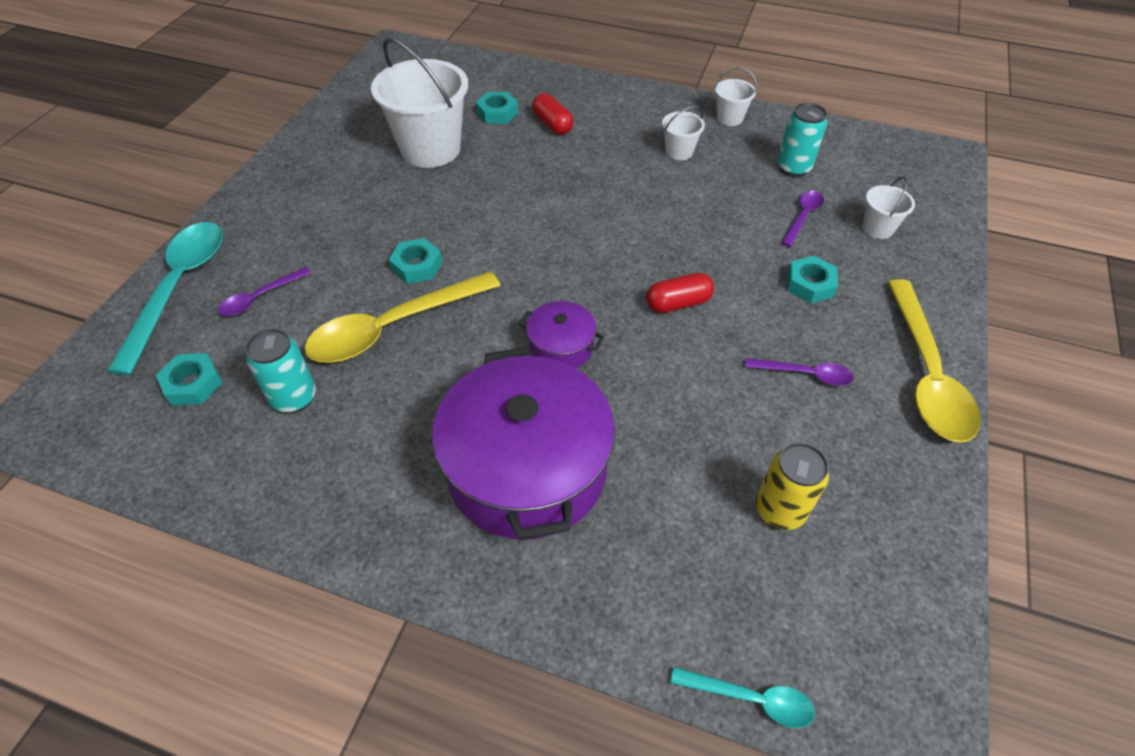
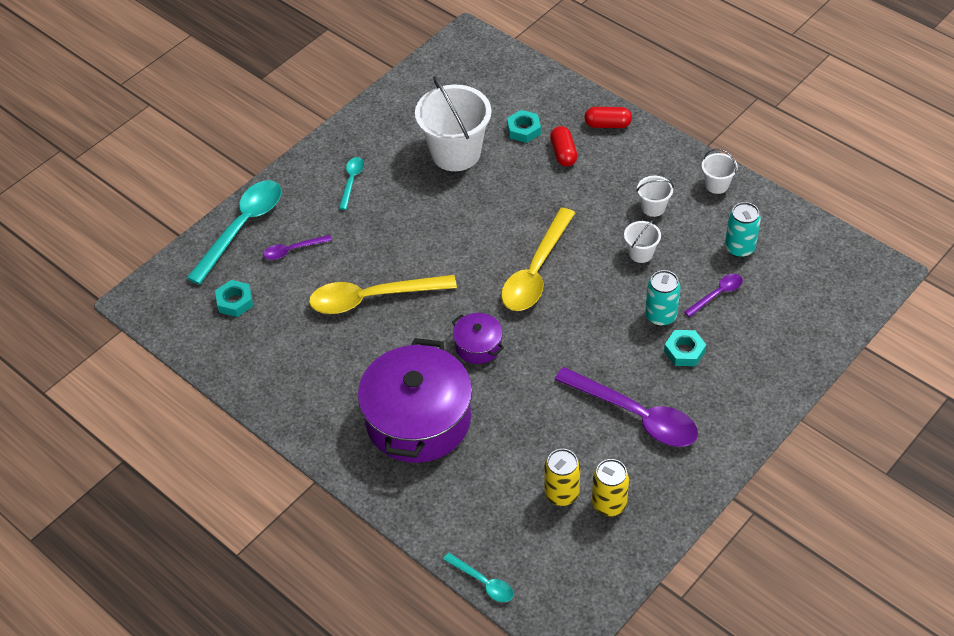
camera: 25 degrees right, 0 degrees up
(294, 398) = (293, 330): turquoise can -> turquoise can (660, 316)
(313, 203) = (351, 181): none -> turquoise spoon
(417, 266) = (406, 255): turquoise nut -> none
(678, 303) = (577, 337): red capsule -> red capsule (607, 125)
(805, 374) = (635, 415): purple spoon -> purple spoon, size x2.04
(849, 503) = (609, 504): none -> yellow can
(877, 228) = (771, 321): white bucket -> white bucket (641, 253)
(926, 374) = (723, 441): yellow spoon -> yellow spoon (536, 271)

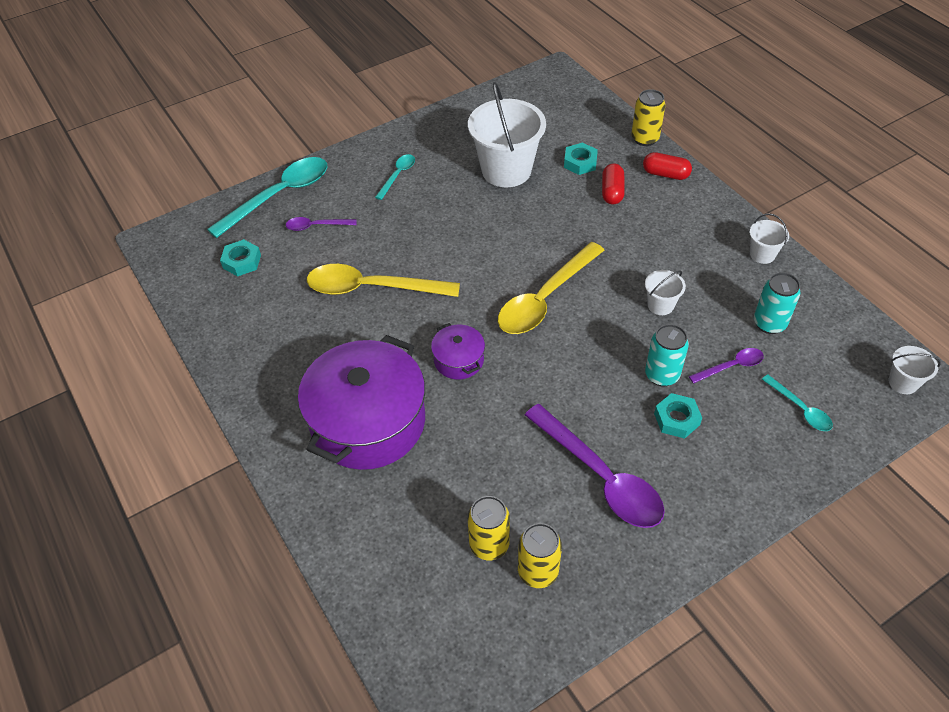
camera: 15 degrees right, 0 degrees up
(483, 582) = (365, 625): turquoise spoon -> turquoise spoon (800, 409)
(577, 92) = (645, 139): none -> yellow can
(653, 207) = (688, 262): white bucket -> white bucket (903, 382)

